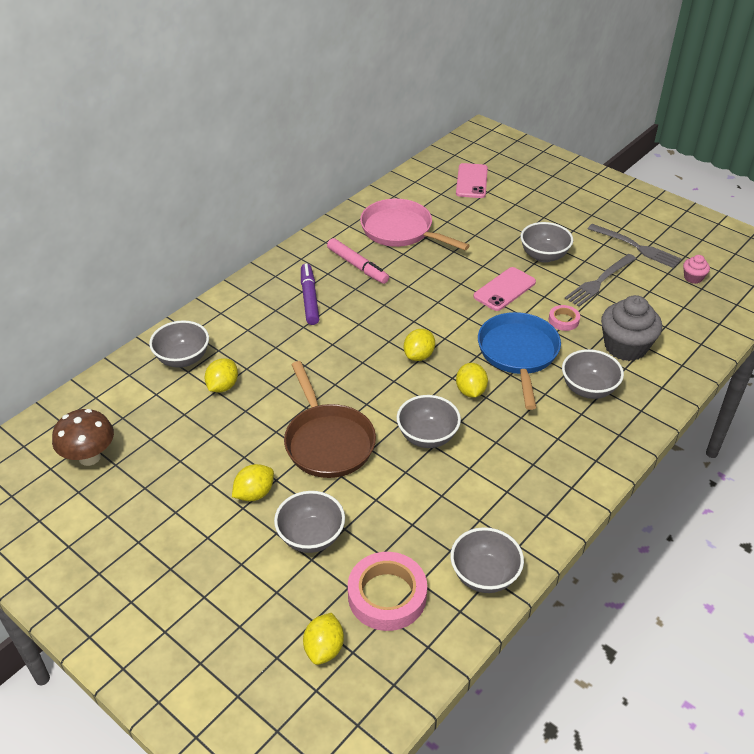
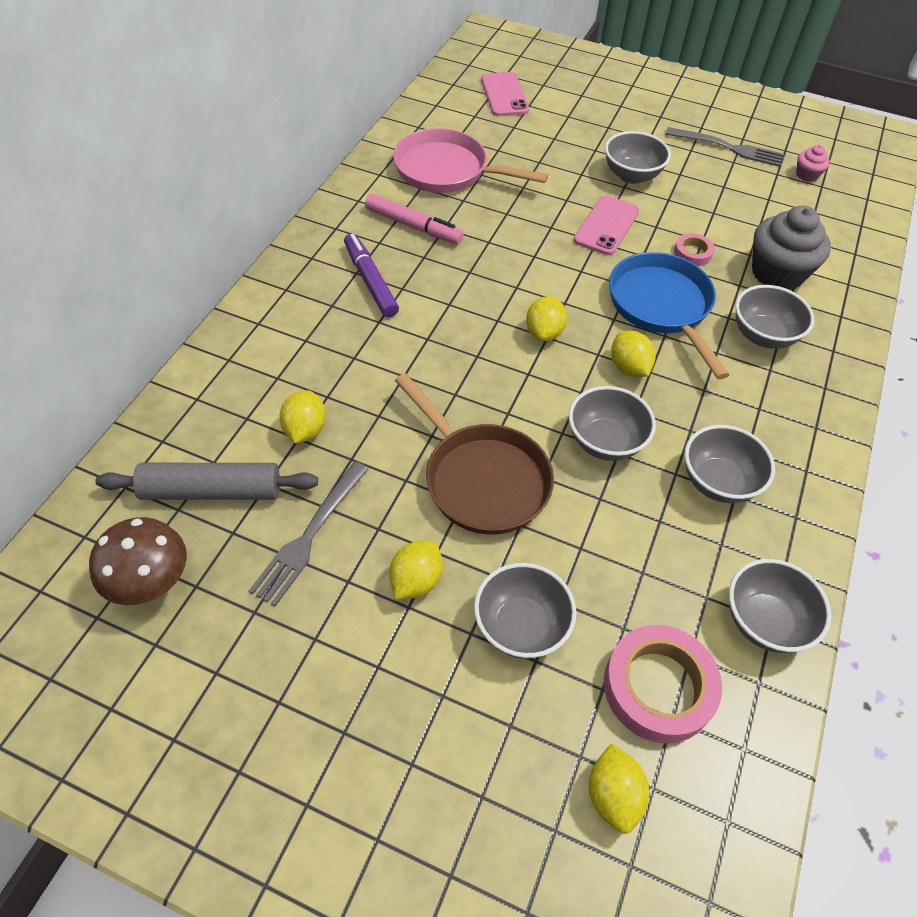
camera: 20 degrees left, 10 degrees up
(147, 411) = (211, 491): none -> grey rolling pin
(183, 359) = (231, 401): grey bowl -> grey bowl (718, 482)
(599, 282) = (709, 197): grey fork -> grey fork (309, 537)

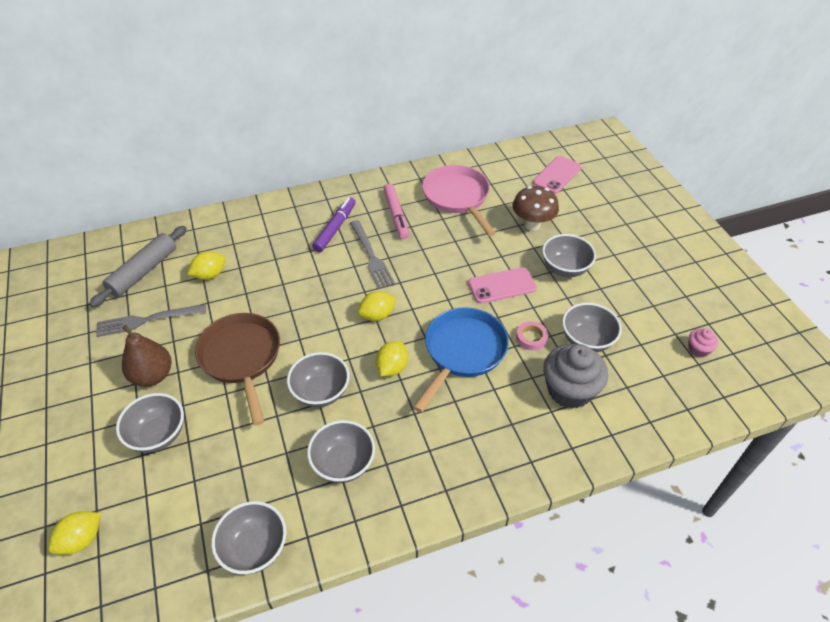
camera: 50 degrees right, 5 degrees down
(151, 584) = (76, 290): brown mushroom -> brown mushroom (532, 224)
(211, 491) = (143, 271): grey rolling pin -> grey rolling pin turned 75 degrees clockwise
(416, 581) = (153, 375): yellow lemon -> brown pear
(481, 479) = (242, 358): brown pan -> brown pan turned 150 degrees clockwise
(658, 687) = (166, 520): pink tape -> none
(729, 148) = (664, 295): grey fork -> grey fork (371, 257)
(763, 336) = (498, 415): grey bowl -> grey bowl (586, 340)

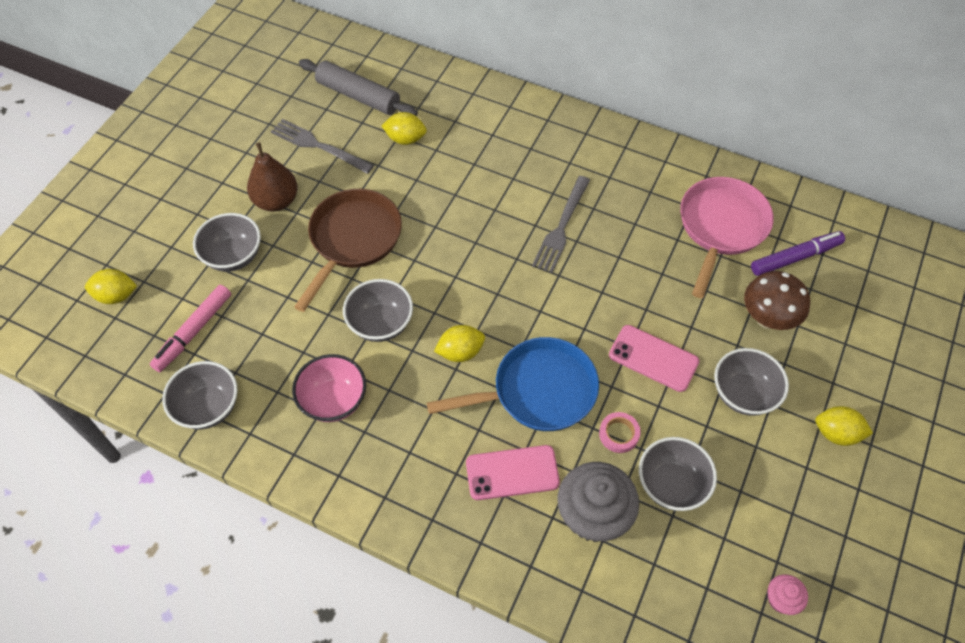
camera: 45 degrees right, 10 degrees up
(143, 271) = (358, 96): grey rolling pin -> grey rolling pin turned 45 degrees clockwise
(335, 228) = (559, 172): purple marker -> purple marker (795, 257)
(343, 463) = (333, 400): grey bowl -> pink bowl
(377, 315) = (502, 291): yellow lemon -> yellow lemon (836, 433)
(396, 215) = (634, 200): pink marker -> pink marker (194, 331)
(557, 175) = (870, 283): pink phone -> pink phone (512, 472)

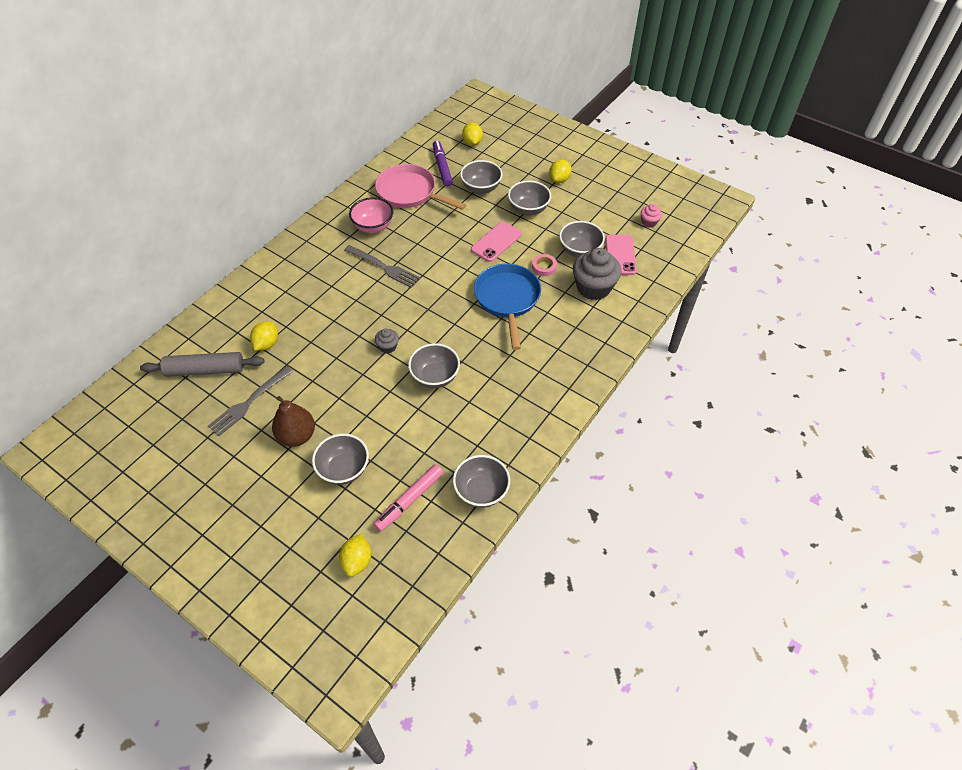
camera: 80 degrees left, 5 degrees down
(194, 331) = (410, 500): pink marker -> pink marker turned 90 degrees clockwise
(333, 400) = (491, 410): pink bowl -> pink bowl (373, 227)
(353, 240) = (354, 387): brown pan -> none
(358, 96) = (205, 370): grey rolling pin -> grey rolling pin turned 45 degrees clockwise
(422, 261) = (388, 346): none -> grey cupcake
(460, 352) = (469, 334): yellow lemon -> yellow lemon (472, 142)
(512, 472) = (561, 320): pink phone -> pink phone (620, 255)
(767, 319) = (481, 188): brown mushroom -> grey bowl

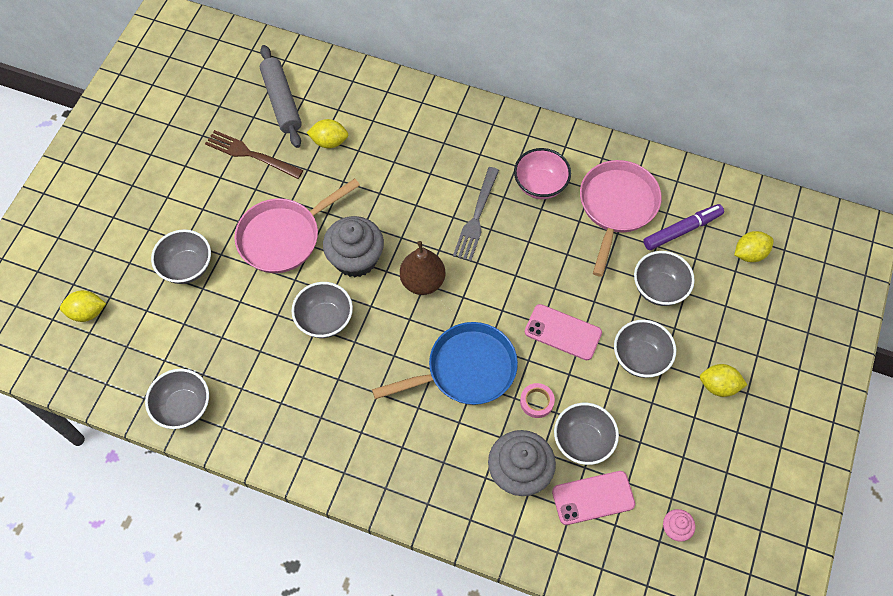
camera: 75 degrees right, 10 degrees up
(248, 403) = (249, 154): grey fork -> brown fork
(297, 436) = (219, 211): brown pear -> brown pear (422, 281)
(345, 391) = (284, 237): none -> pink pan
(388, 346) = (356, 259): grey cupcake -> grey cupcake, size x2.11
(410, 500) = (161, 340): pink marker -> none

